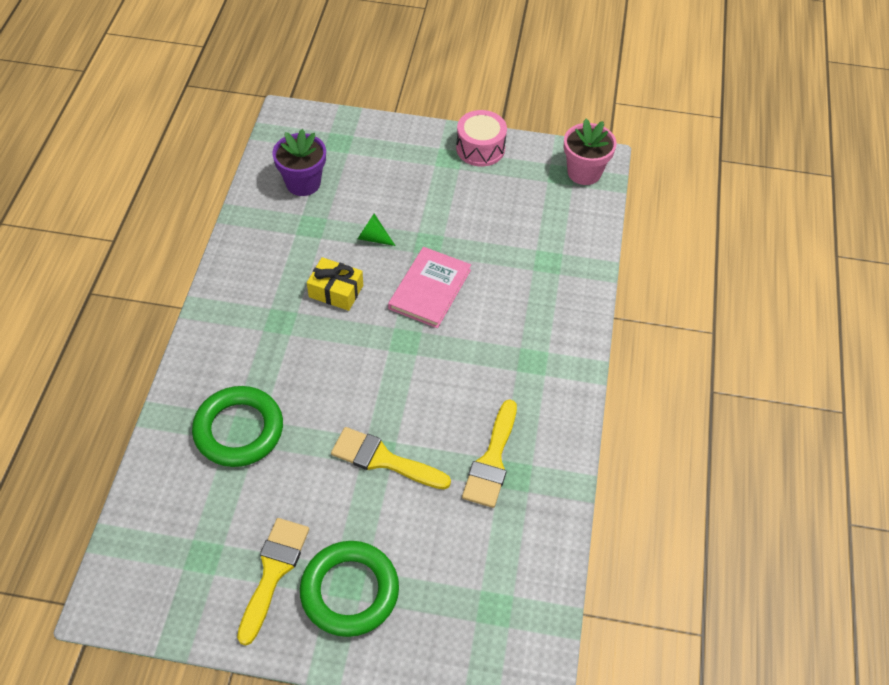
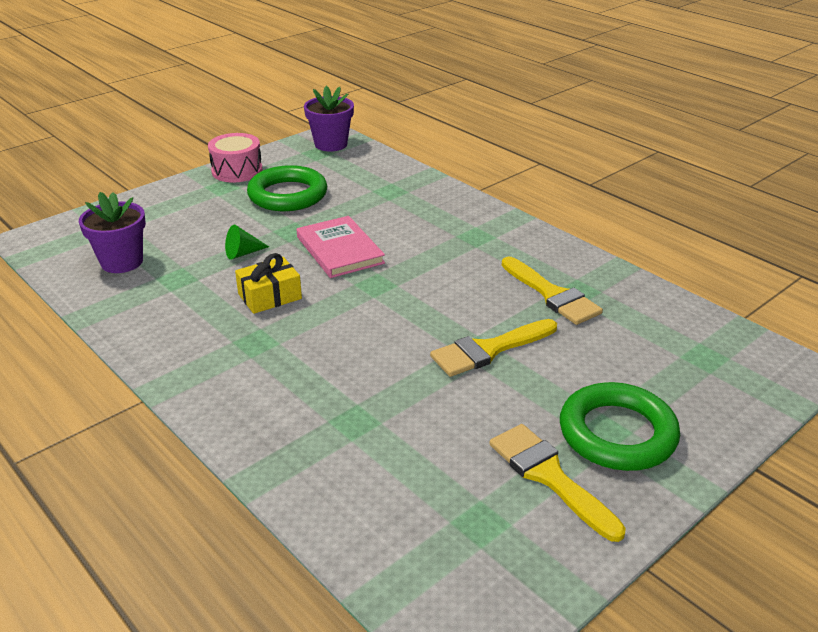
camera: 50 degrees left, 20 degrees down
(239, 430) = (349, 425): green ring -> green ring (288, 195)
(584, 172) = (331, 144): pink flower pot -> purple flower pot

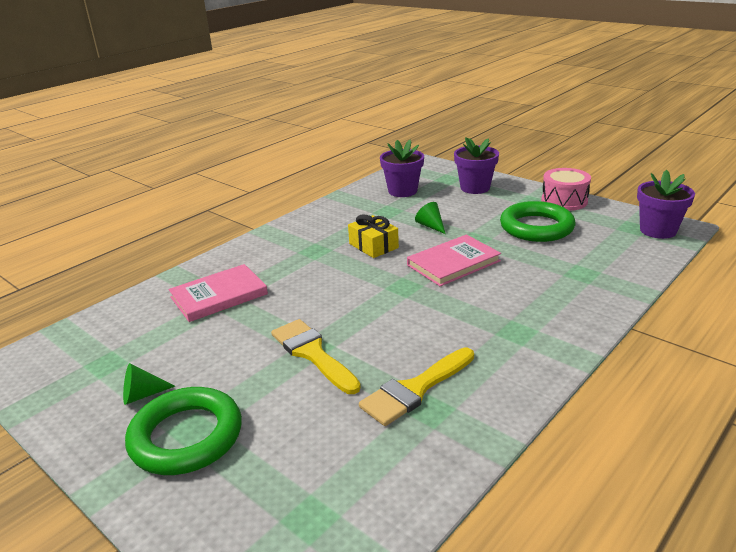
camera: 85 degrees right, 5 degrees down
(158, 213) = (475, 188): none -> purple flower pot
(342, 426) = (219, 296): none -> pink book
(549, 476) = (142, 395): yellow brush -> green cone

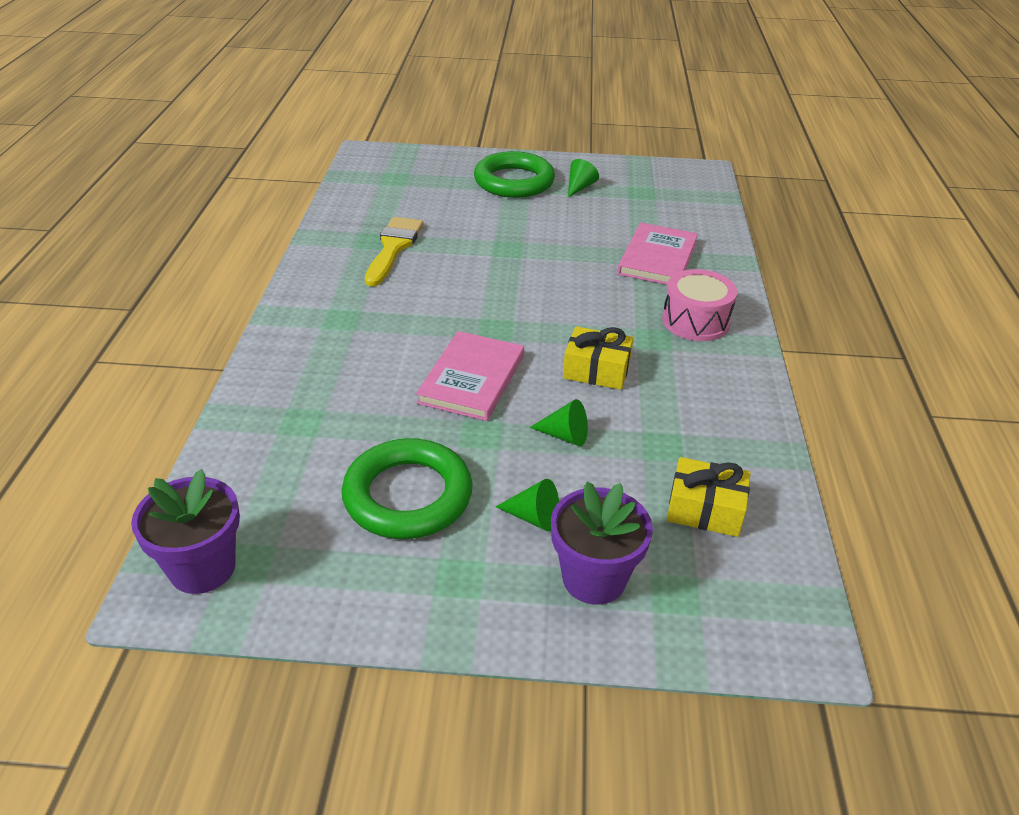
camera: 140 degrees right, 10 degrees up
(312, 353) = (502, 244): yellow brush -> none
(402, 191) = (705, 509): purple flower pot -> yellow gift
(480, 207) = (534, 517): none -> green cone
(564, 201) = (399, 602): pink drum -> pink drum (695, 321)

